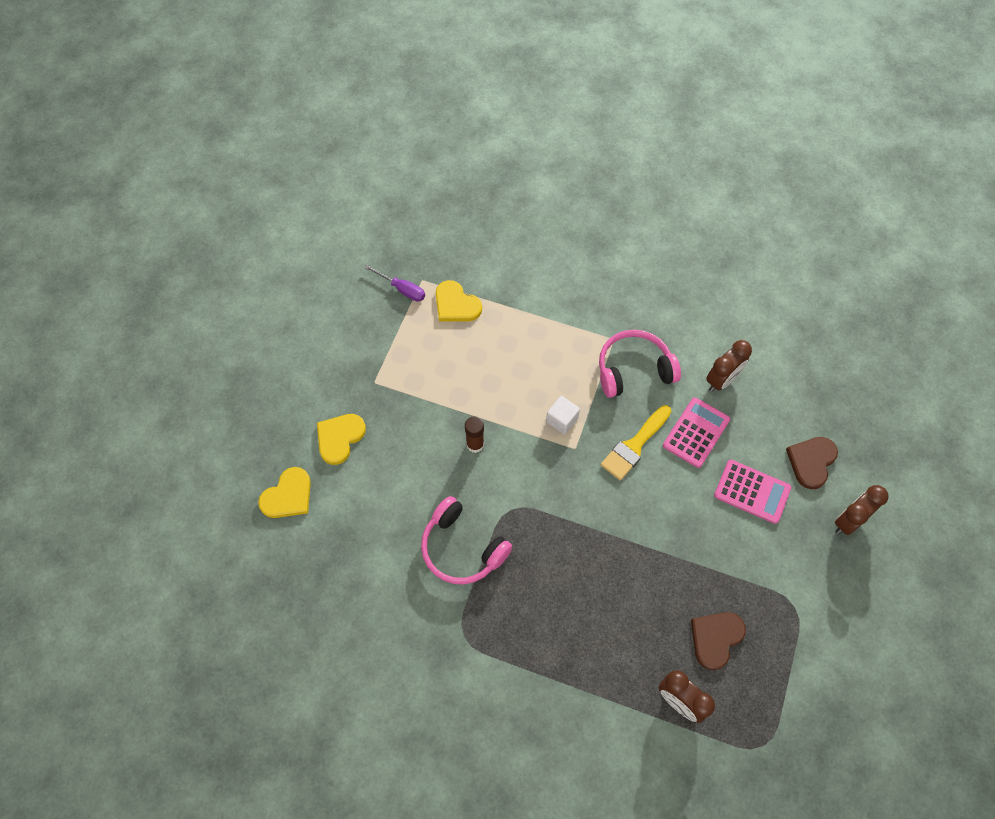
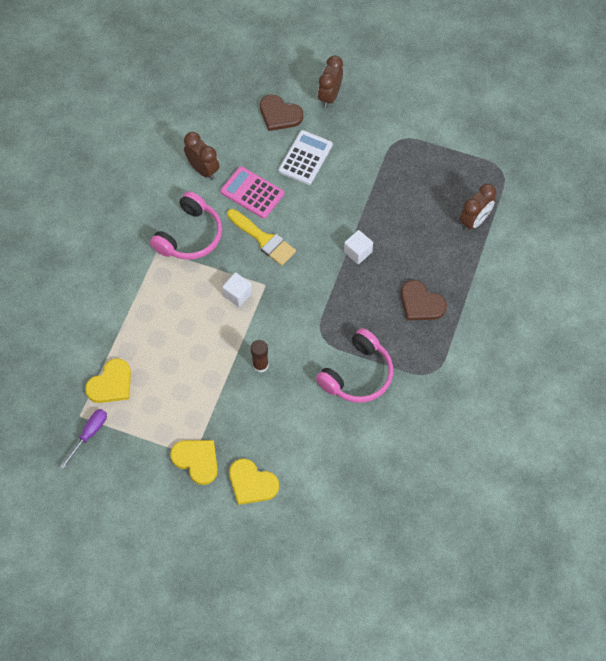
camera: 90 degrees left, 0 degrees up
(288, 496) = (310, 525): yellow heart -> yellow heart (196, 460)
(624, 551) = (357, 252): none -> white cube
(634, 370) = (190, 236): pink headphones -> pink headphones turned 135 degrees counterclockwise
(715, 638) = (425, 193): brown heart -> brown heart (421, 303)
(752, 491) = (305, 158): pink calculator -> white calculator
(849, 521) = (330, 96): brown clock -> brown clock turned 60 degrees clockwise

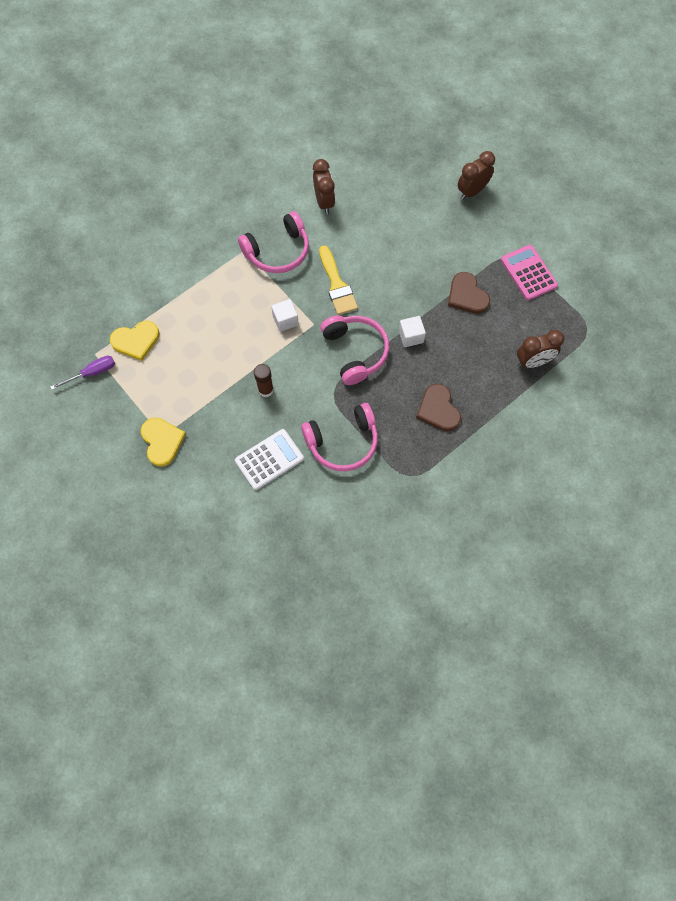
camera: 30 degrees right, 5 degrees up
(252, 193) = (352, 241): pink calculator -> pink calculator (528, 273)
(252, 483) = (194, 486): yellow heart -> none
(279, 114) = (418, 187): brown heart -> brown heart (467, 295)
(305, 158) = (417, 234): white calculator -> white calculator (269, 459)
(318, 290) = (355, 352): none -> pink headphones

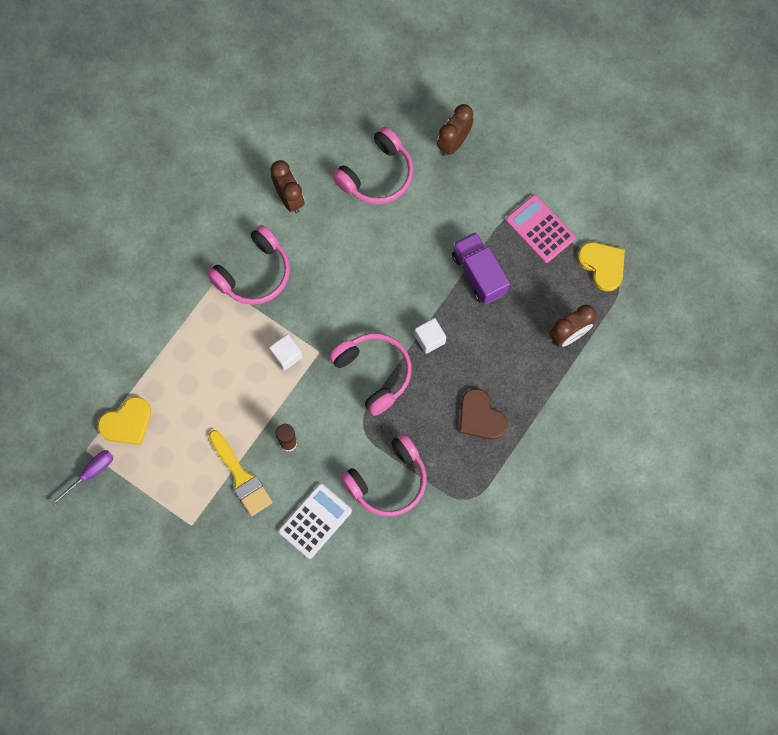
camera: 15 degrees left, 5 degrees up
(162, 441) = (193, 531): yellow heart -> yellow heart (602, 265)
(337, 285) = (332, 298): yellow brush -> yellow brush (241, 477)
(401, 201) = (377, 175): none -> pink headphones
(467, 295) = (479, 274): brown heart -> purple truck

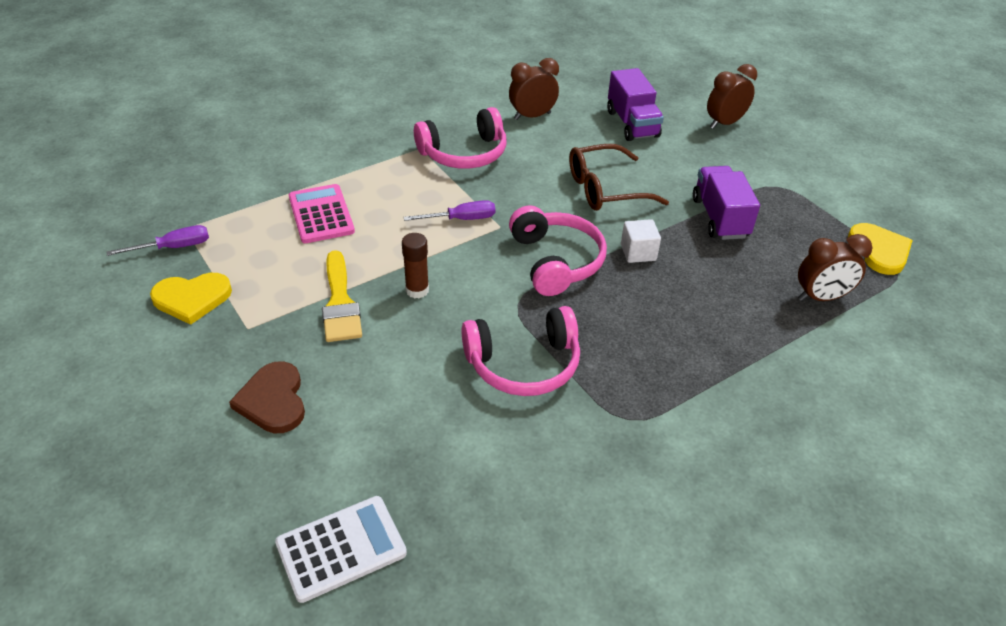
camera: 20 degrees right, 30 degrees down
(127, 423) = (247, 220): yellow heart -> yellow heart (192, 298)
(286, 355) = (461, 219): white cube -> purple screwdriver
(289, 198) = (532, 116): brown clock -> brown clock turned 105 degrees counterclockwise
(315, 521) = (404, 374): white calculator -> white calculator (341, 548)
(377, 175) = (632, 124): pink headphones -> purple truck
(382, 274) = (605, 189): none -> brown glasses
(480, 417) = (676, 339): brown heart -> brown heart (273, 400)
(540, 229) = (805, 203): pink calculator -> pink calculator (321, 214)

